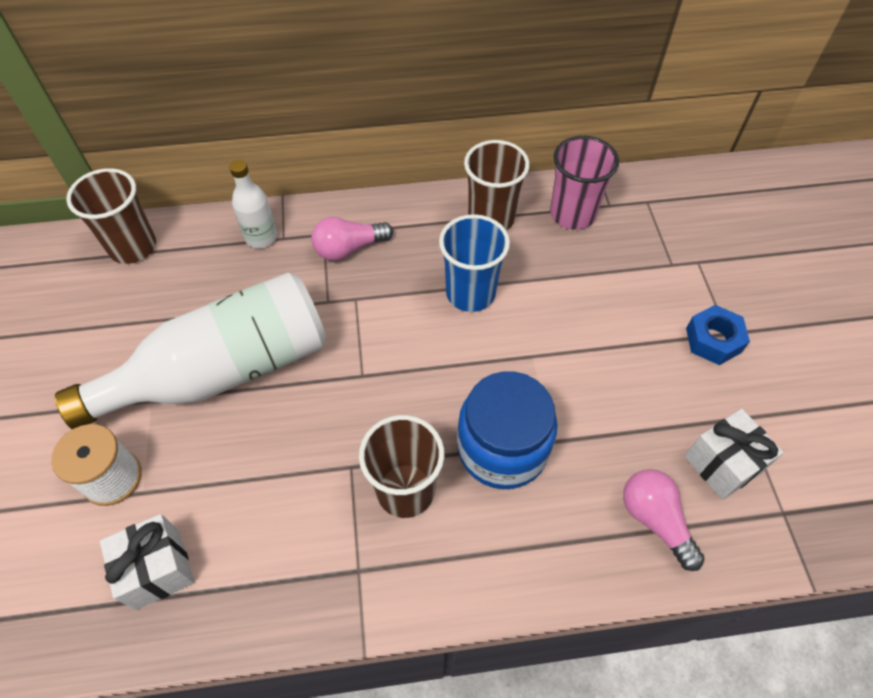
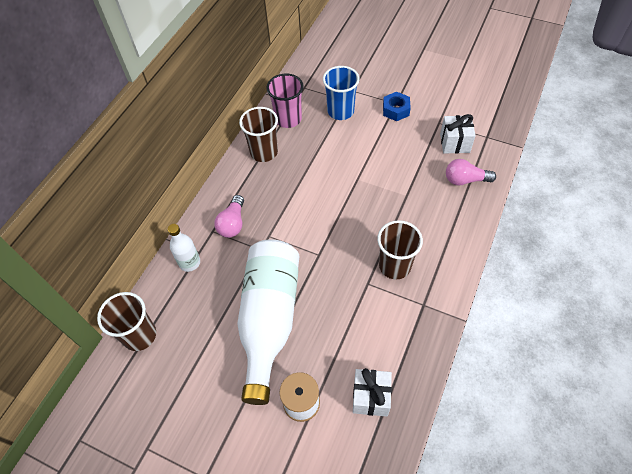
camera: 55 degrees left, 0 degrees up
(470, 293) = (303, 184): blue cup -> blue cup (340, 111)
(502, 448) = (398, 216): blue jar -> none

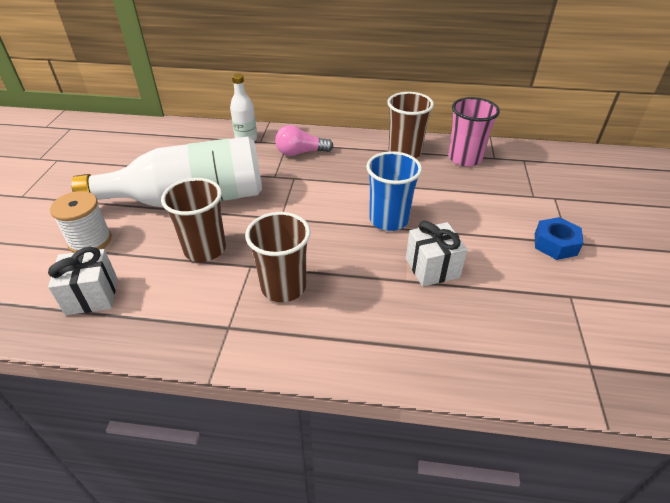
camera: 70 degrees right, 15 degrees down
(139, 335) = (165, 132): brown cup -> brown cup (205, 249)
(340, 111) = (509, 194): blue cup -> blue cup (388, 220)
(454, 143) = (543, 322): white gift -> white gift (432, 268)
(465, 180) = (474, 346): pink light bulb -> none

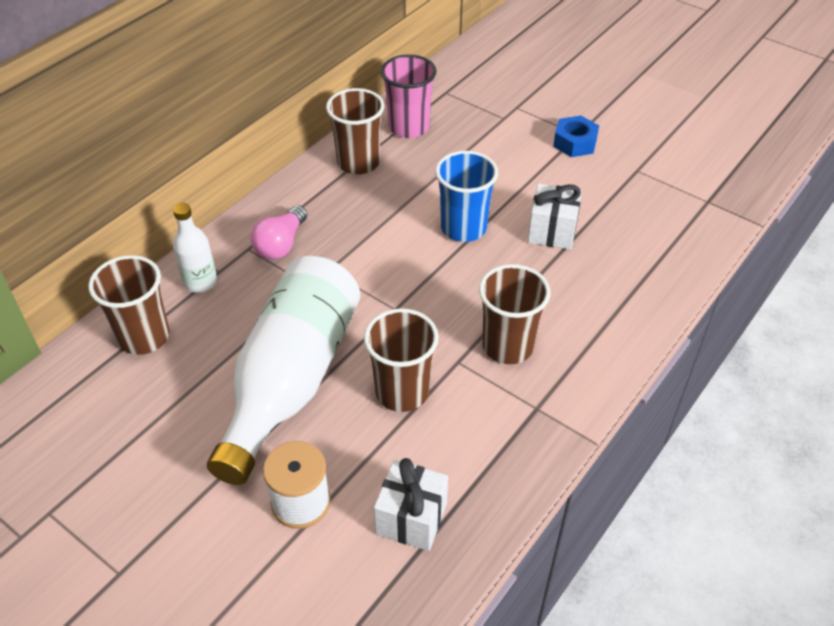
camera: 60 degrees left, 5 degrees up
(192, 138) = (144, 337): none -> brown cup

